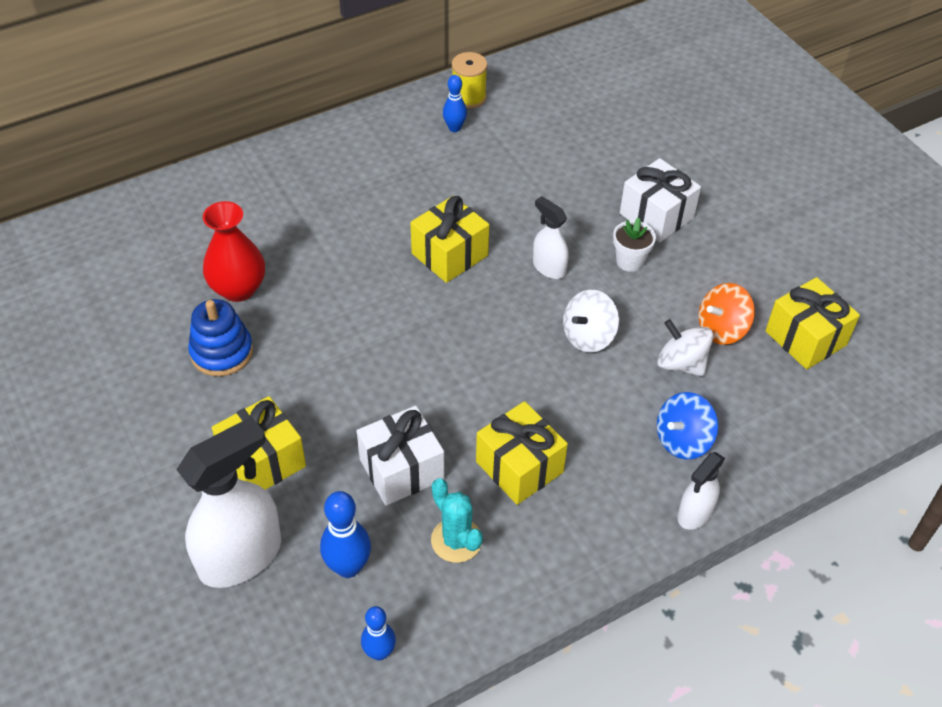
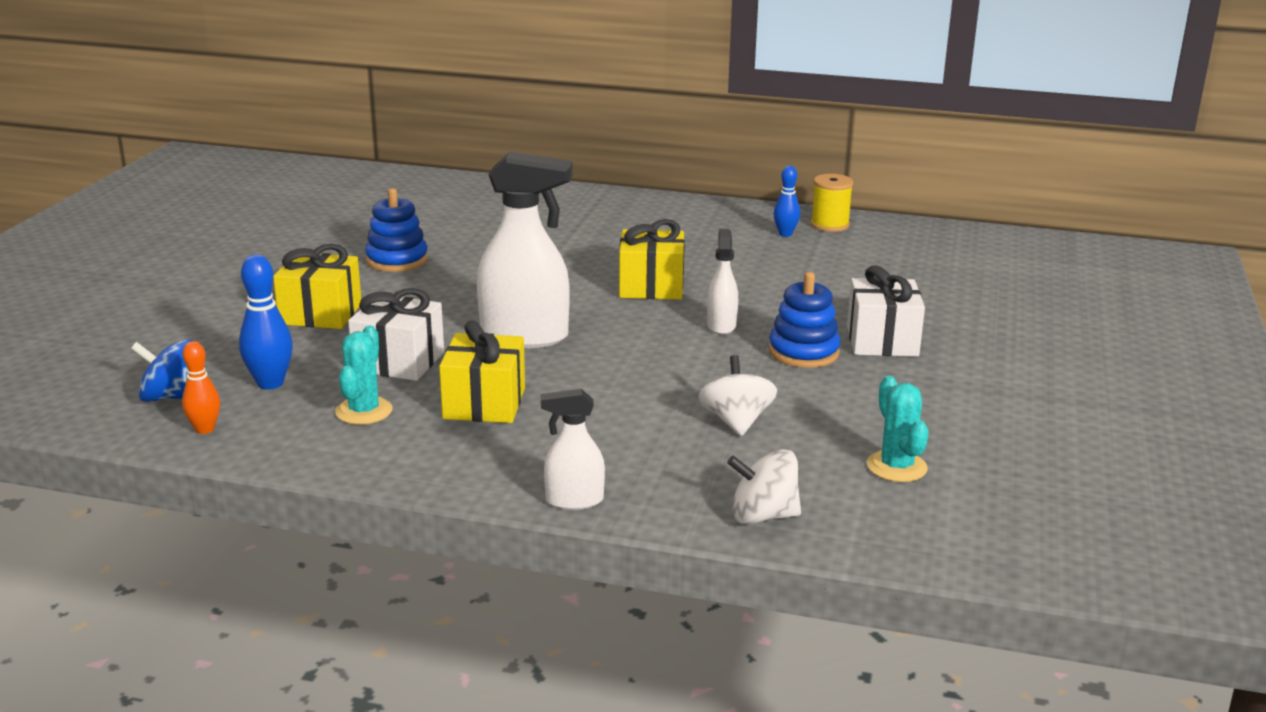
camera: 45 degrees right, 25 degrees down
(238, 289) = (465, 240): red vase -> none
(241, 556) = (220, 344): white spray bottle -> white spray bottle (525, 337)
(379, 652) = (205, 429): blue bowling pin -> orange bowling pin
(588, 336) = (681, 371): white spinning top -> white spinning top (763, 516)
(630, 261) = (803, 352): white flower pot -> blue stacking toy
(683, 440) = (648, 460): blue spinning top -> blue spinning top (171, 397)
(721, 329) = (817, 423): orange spinning top -> none
(805, 338) = (896, 467): yellow gift -> turquoise cactus

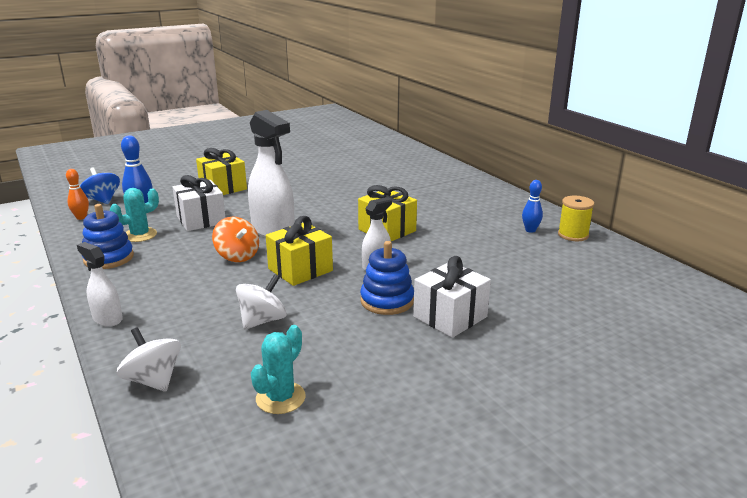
camera: 45 degrees right, 0 degrees up
(397, 260) = (303, 176): blue stacking toy -> blue stacking toy (109, 258)
(484, 403) = (186, 253): yellow gift -> yellow gift (300, 270)
(554, 379) = (237, 256): none -> orange spinning top

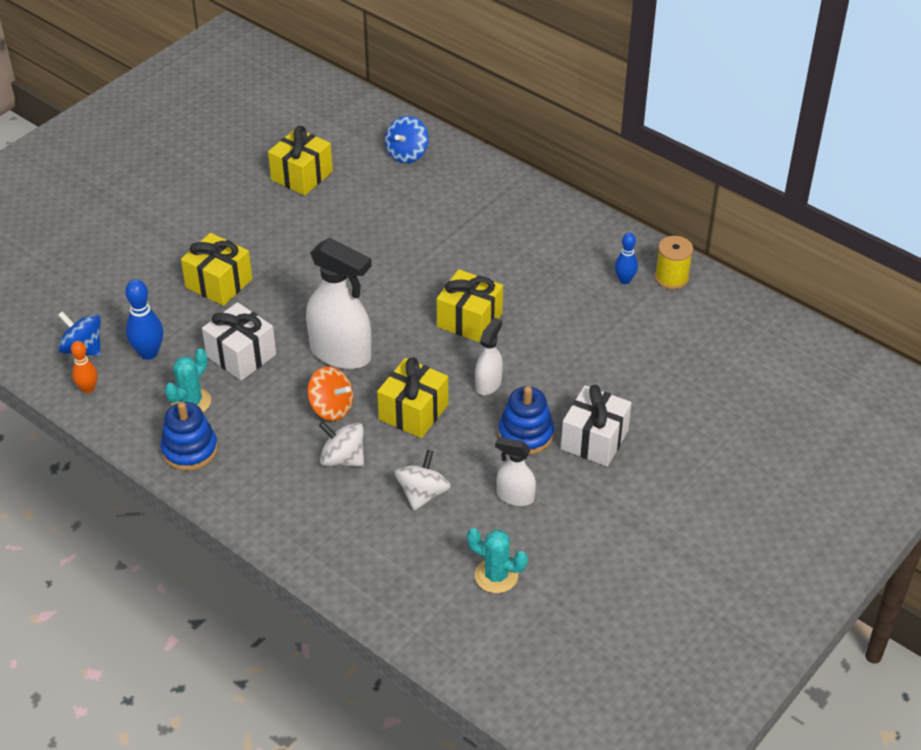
camera: 20 degrees left, 20 degrees up
(107, 319) = (268, 534): white spray bottle -> white spray bottle (515, 496)
(153, 380) = (374, 590): white spinning top -> white spinning top (343, 459)
(280, 398) = (496, 576): turquoise cactus -> turquoise cactus turned 75 degrees counterclockwise
(322, 156) = (301, 176): none -> yellow gift
(400, 157) = (407, 154): none -> blue spinning top

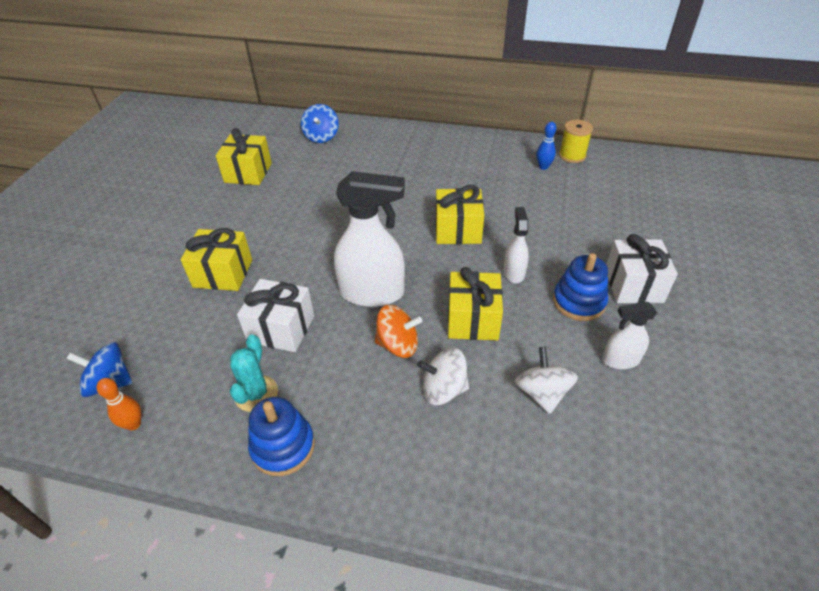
camera: 25 degrees left, 0 degrees up
(149, 353) = (185, 361): blue bowling pin -> none
(496, 576) = (677, 448): turquoise cactus -> none

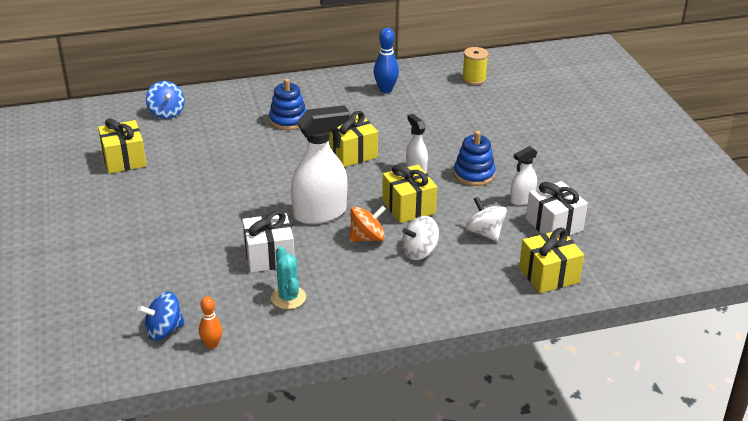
camera: 30 degrees left, 10 degrees down
(223, 273) = (182, 237): yellow gift -> yellow gift (549, 275)
(283, 447) = (336, 317): blue stacking toy -> blue stacking toy (288, 120)
(543, 167) = (385, 90): blue bowling pin -> blue bowling pin, size x1.51
(572, 156) = (402, 75): yellow spool -> yellow spool (474, 79)
(633, 285) = (504, 153): white gift -> white gift (554, 224)

